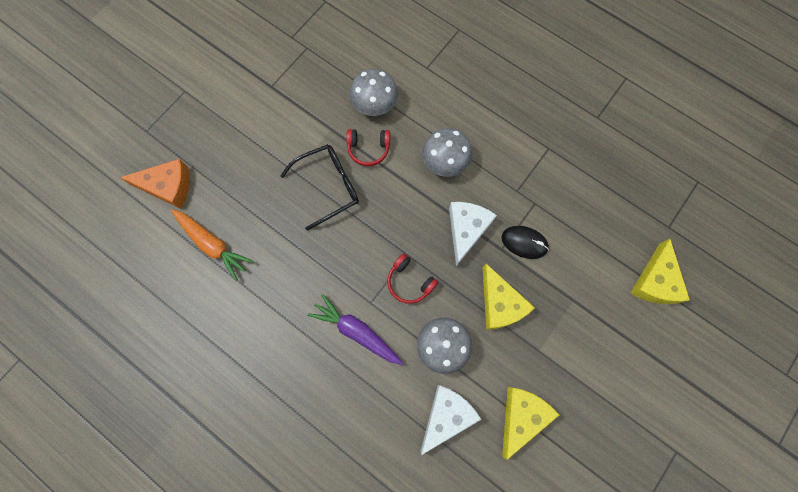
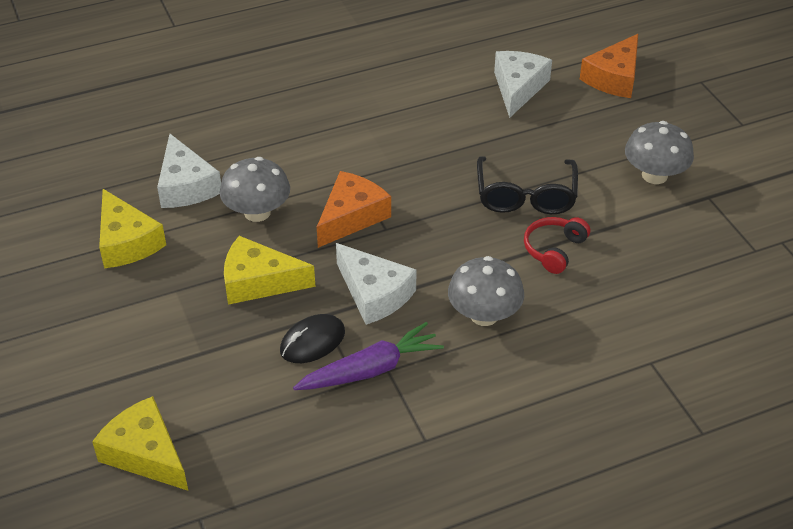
camera: 120 degrees right, 30 degrees down
(212, 245) = (518, 88): orange carrot -> white cheese
(356, 331) = (333, 155): purple carrot -> purple carrot (370, 370)
(374, 105) = (619, 281): grey mushroom -> grey mushroom (654, 175)
(409, 282) = (351, 216): red headphones -> orange cheese

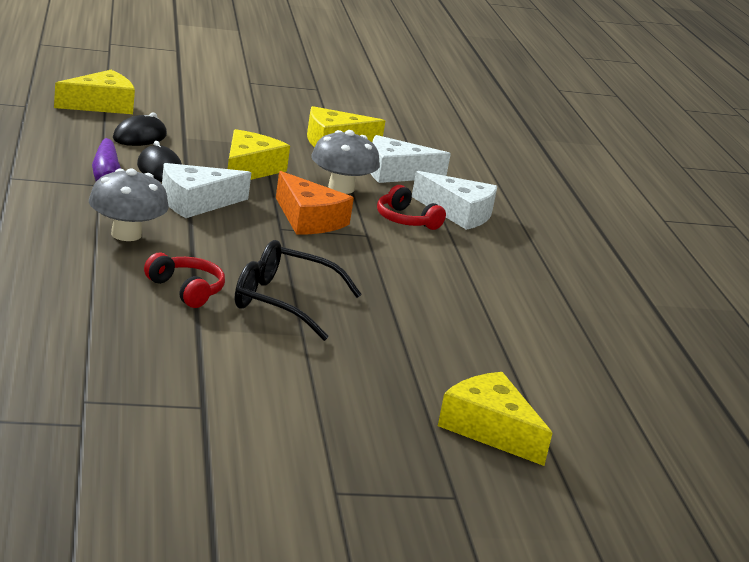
camera: 100 degrees right, 20 degrees down
(229, 386) = (139, 137): none -> black mouse
(302, 161) = (405, 220): none -> red headphones
(518, 88) = (489, 358): white cheese -> white cheese (458, 213)
(614, 78) = (489, 429): orange cheese -> yellow cheese
(654, 175) = (268, 386): grey mushroom -> none

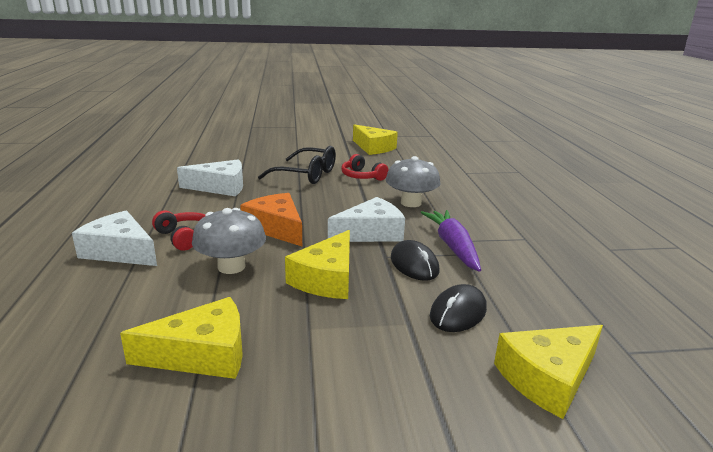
camera: 175 degrees left, 0 degrees up
(396, 173) = (148, 301): white cheese -> white cheese (220, 187)
(489, 429) = (223, 139): yellow cheese -> yellow cheese (373, 148)

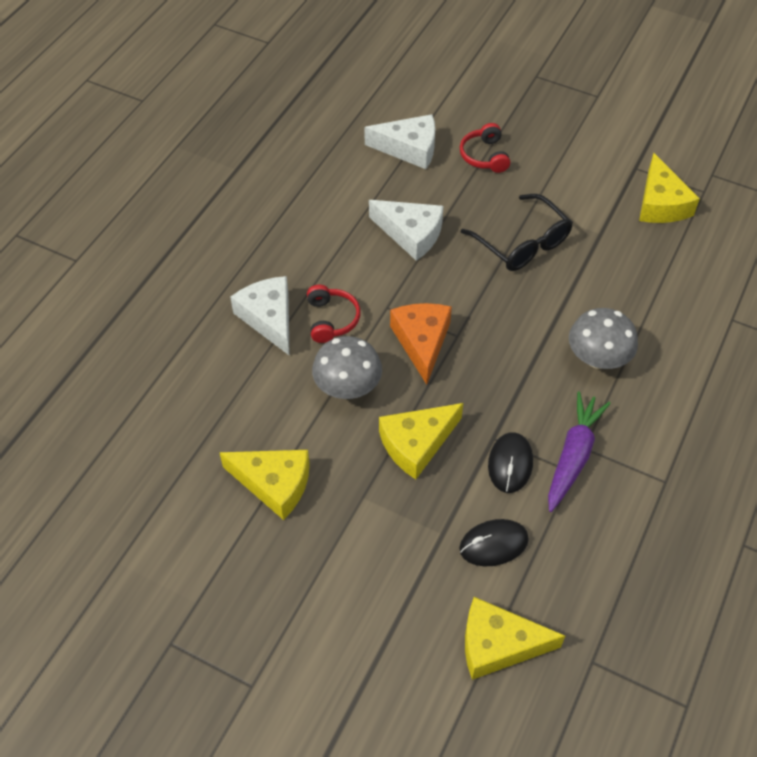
camera: 35 degrees right, 30 degrees up
(362, 176) = (586, 274): red headphones -> red headphones (484, 156)
(371, 233) = (508, 394): white cheese -> white cheese (409, 148)

